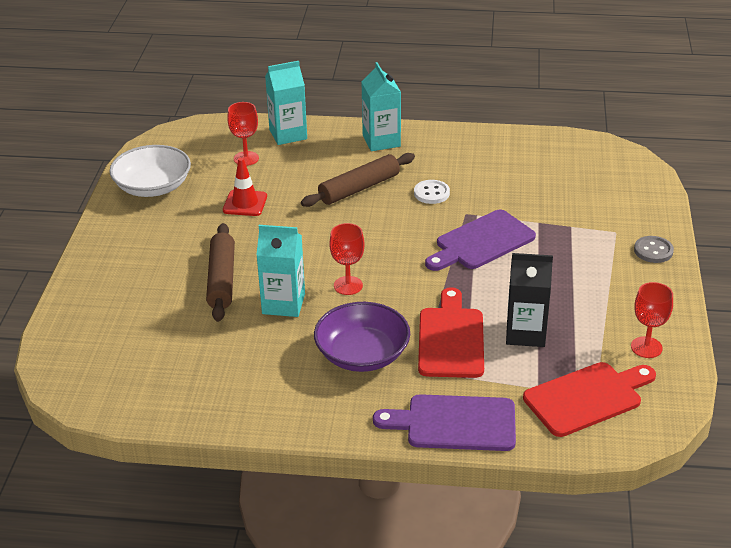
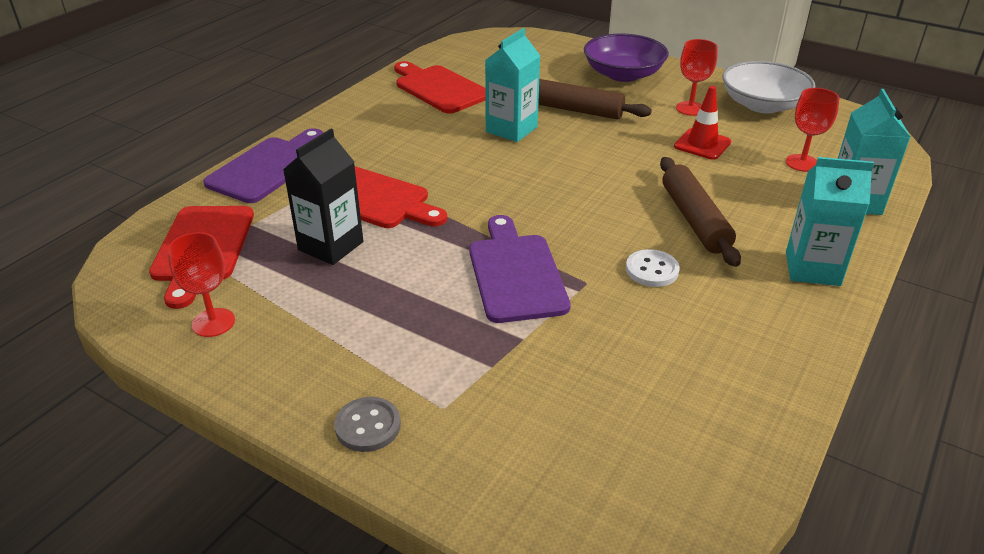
camera: 115 degrees right, 0 degrees up
(225, 378) = (439, 88): none -> red cutting board
(348, 285) = (509, 166): red goblet -> red goblet (690, 108)
(362, 354) = (402, 149): purple bowl -> purple bowl (623, 74)

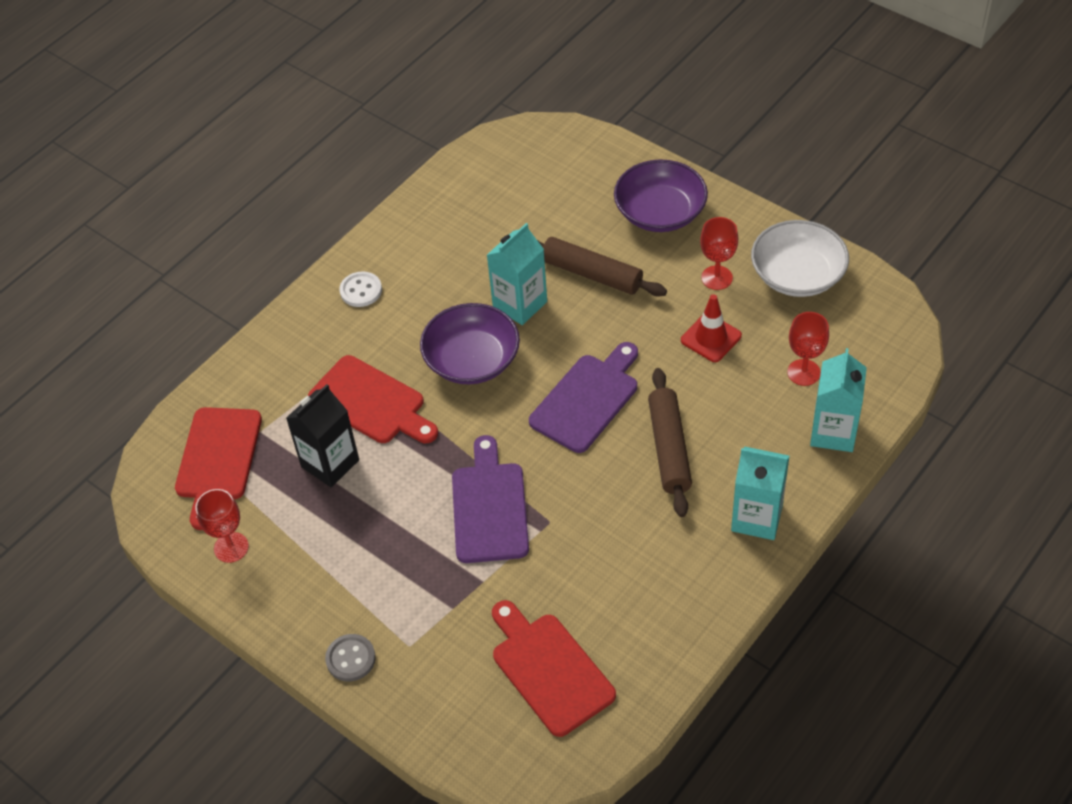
camera: 10 degrees right, 15 degrees up
(268, 167) = (274, 352): purple cutting board -> purple cutting board (587, 399)
(439, 88) = (454, 230): red cutting board -> red cutting board (549, 669)
(472, 166) = (472, 360): none -> purple bowl
(652, 270) = (611, 510): white button -> white button (361, 290)

